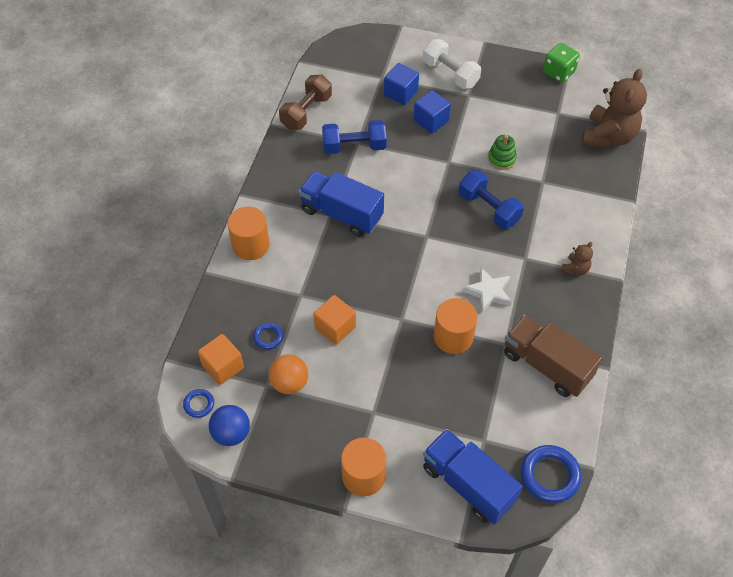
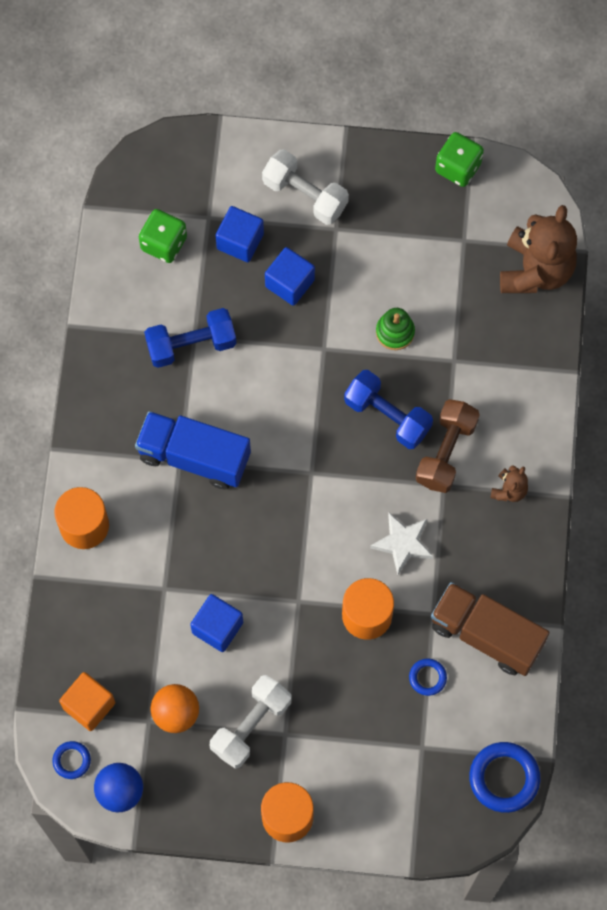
camera: 10 degrees left, 15 degrees up
(268, 337) = (136, 655): blue ring -> blue ring (427, 677)
(306, 112) = (113, 296): brown dumbbell -> brown dumbbell (446, 452)
(335, 327) = (217, 627): orange cube -> blue cube
(347, 401) = (251, 725): none -> white dumbbell
(348, 87) = (164, 243): none -> green dice
(468, 484) = (410, 805): blue truck -> none

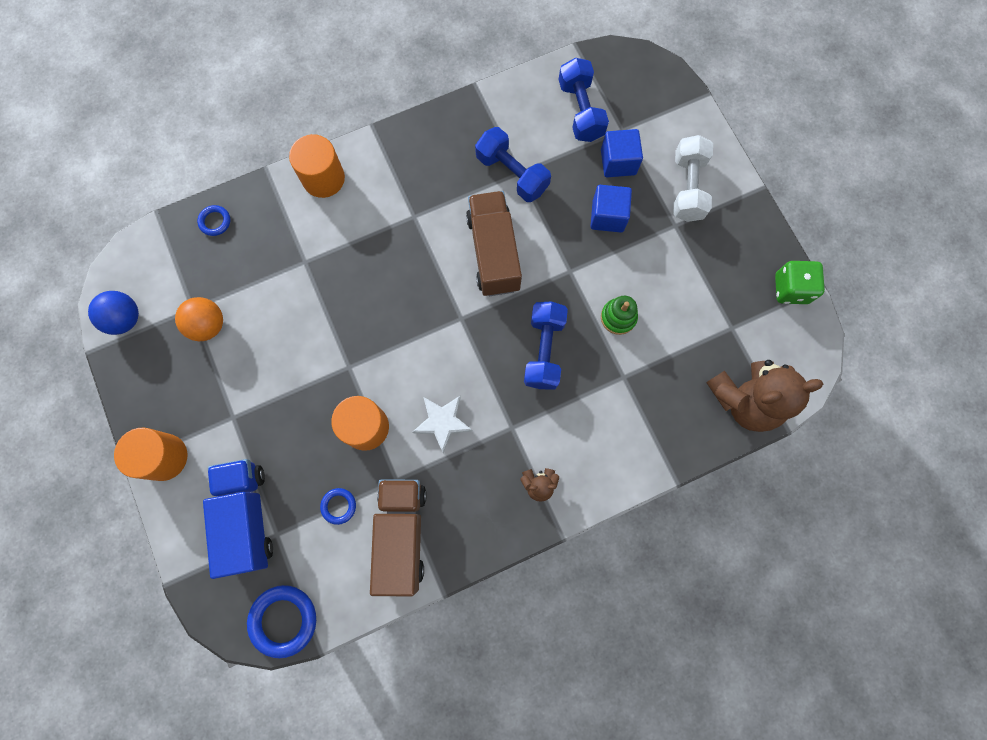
camera: 60 degrees right, 5 degrees up
(71, 760) = (133, 271): blue ring -> blue ring (215, 222)
(89, 705) = (183, 259): orange cube -> none
(164, 243) = (580, 111): green dice -> blue dumbbell
(194, 457) = (423, 225): blue truck -> blue truck (247, 517)
(217, 627) = (294, 318): blue cube -> none
(251, 725) = (226, 387): white dumbbell -> none
(263, 407) = (493, 253): none -> brown truck
(446, 452) = (541, 414): brown dumbbell -> none

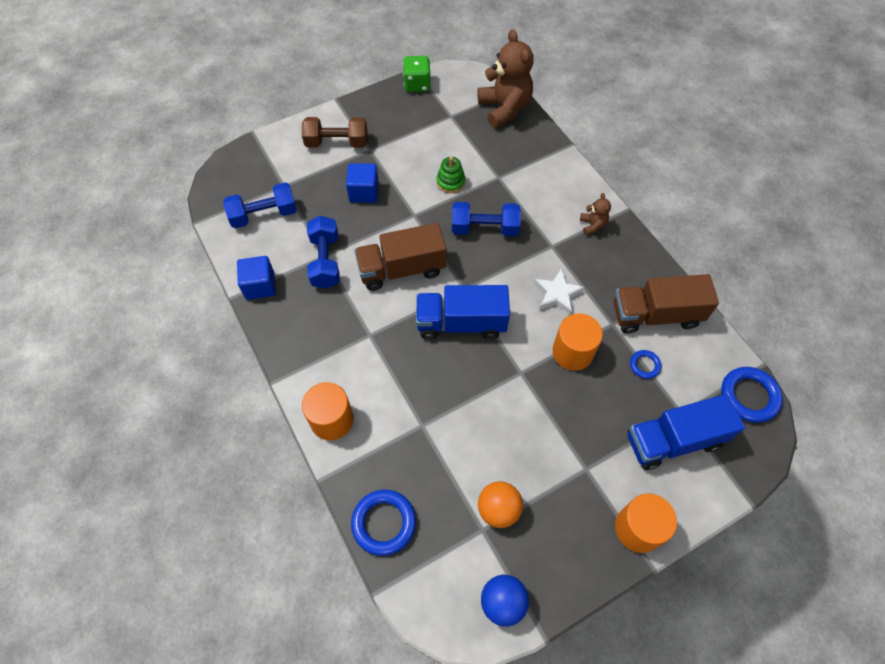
camera: 95 degrees left, 15 degrees down
(215, 222) = (384, 523): blue ring -> blue ring, size x1.85
(417, 310) = (461, 323): none -> blue truck
(512, 173) = (325, 261): blue dumbbell -> blue dumbbell turned 45 degrees counterclockwise
(618, 162) = (314, 187): blue cube -> blue cube (260, 286)
(687, 187) = (337, 143): white dumbbell -> brown dumbbell

